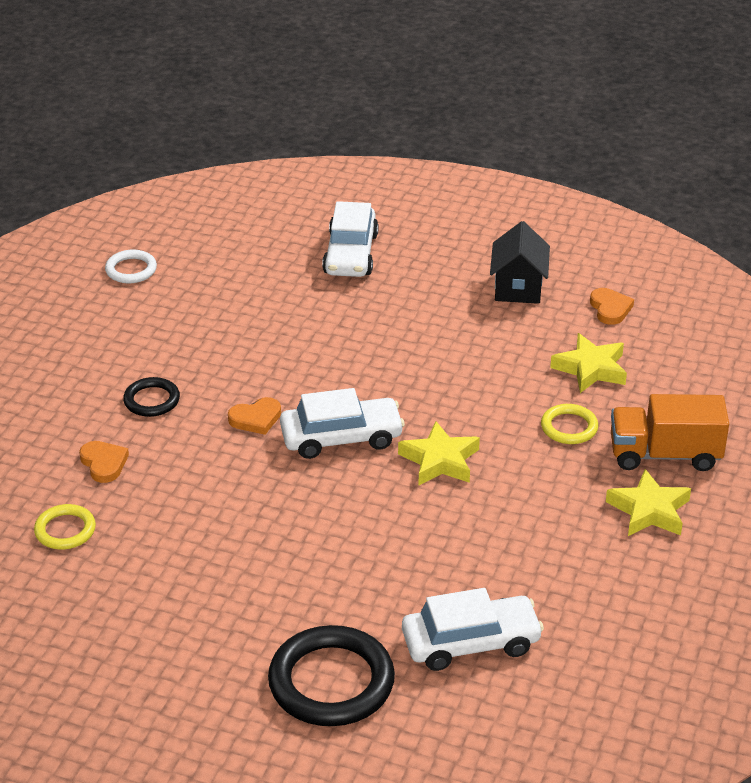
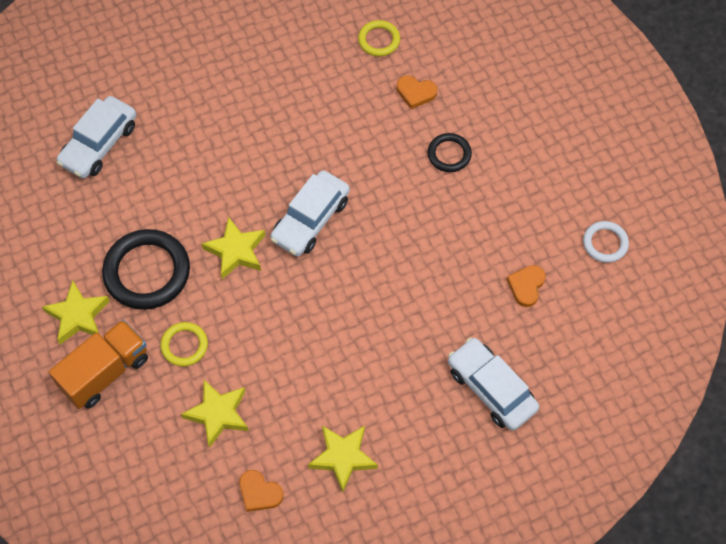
camera: 135 degrees right, 25 degrees up
(256, 419) = (375, 192): orange heart -> orange heart (526, 286)
(331, 682) = (147, 68): black ring -> black ring (147, 272)
(518, 288) = (343, 457): black house -> yellow star

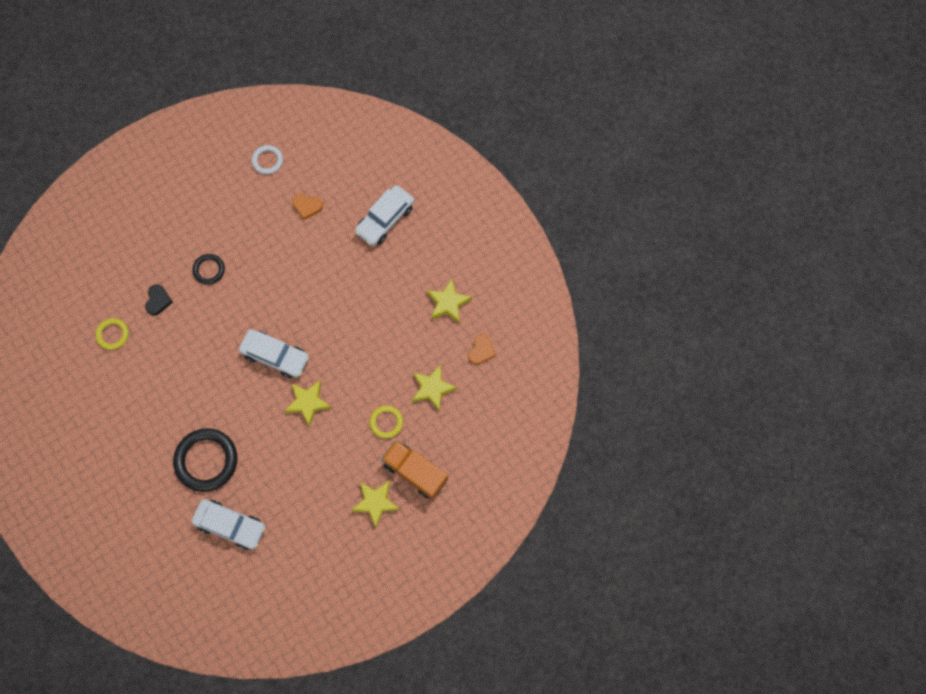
camera: 100 degrees left, 10 degrees up
(147, 272) = (334, 462): black ring -> black ring (206, 460)
(416, 93) = (158, 300): orange heart -> black heart

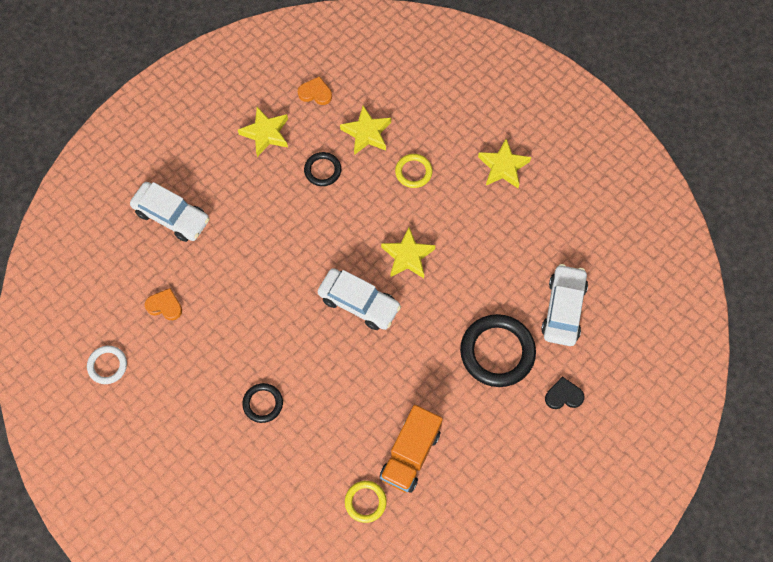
camera: 100 degrees left, 5 degrees down
(158, 300) = (312, 456): black heart -> black heart (563, 395)
(275, 356) = (359, 303): white car -> white car turned 105 degrees clockwise
(307, 206) = (165, 306): orange heart -> orange heart turned 75 degrees counterclockwise
(403, 345) = (322, 170): none -> black ring
(415, 472) = (461, 134): orange truck -> orange truck (410, 454)

